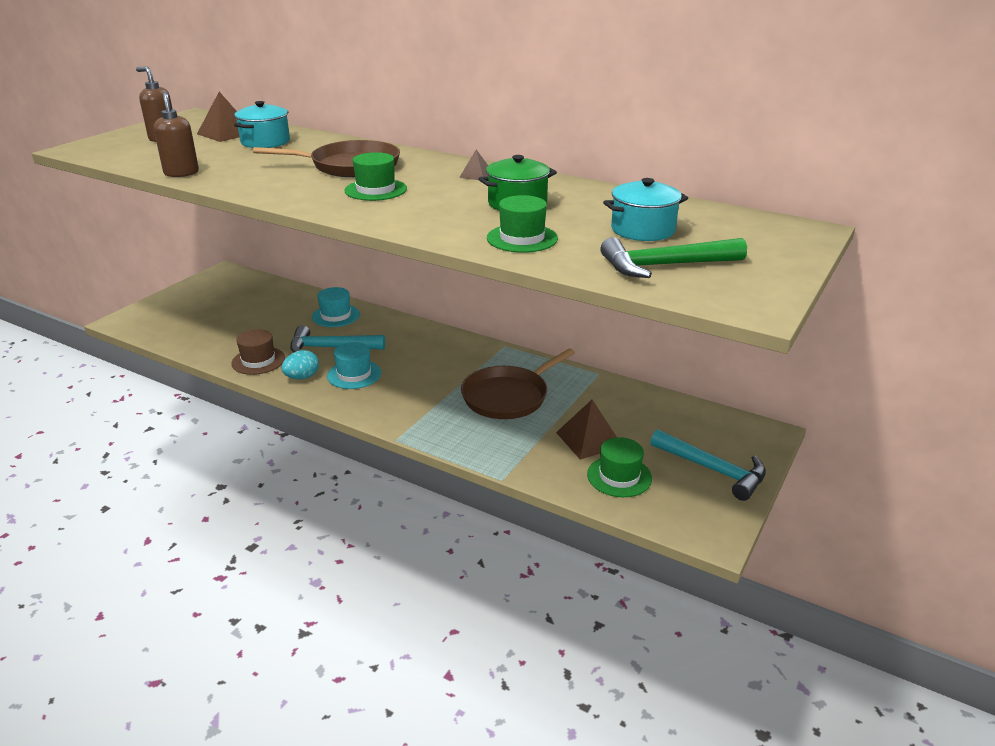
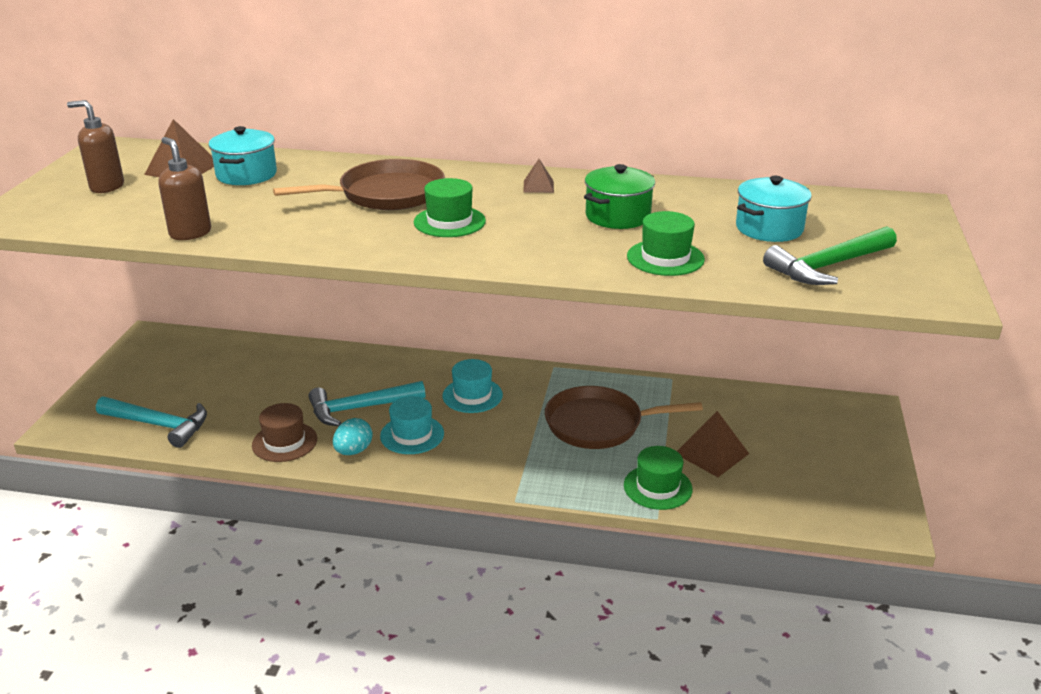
camera: 20 degrees left, 0 degrees up
(336, 316) = (336, 367): turquoise hat -> turquoise hat (472, 395)
(508, 396) = (598, 424): brown pan -> brown pan turned 60 degrees clockwise
(619, 476) = (767, 486): green hat -> green hat (657, 487)
(713, 470) = (847, 458): turquoise hammer -> turquoise hammer (159, 425)

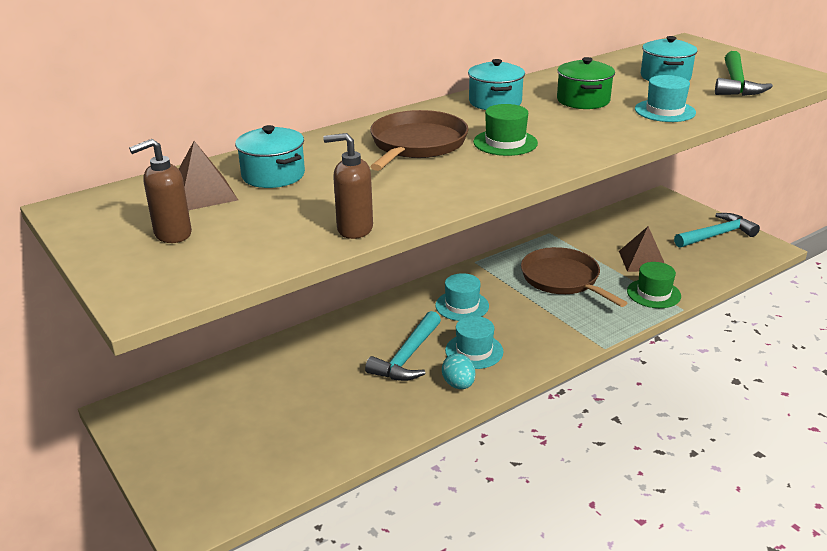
camera: 45 degrees left, 0 degrees up
(159, 425) = (278, 465): turquoise hammer -> turquoise hammer (717, 235)
(284, 442) = (401, 410): brown hat -> none
(538, 186) = (495, 102): brown pyramid -> turquoise pot
(598, 424) = (562, 279): brown pan -> brown pan turned 105 degrees clockwise
(665, 258) = (665, 111): green hat -> turquoise hat

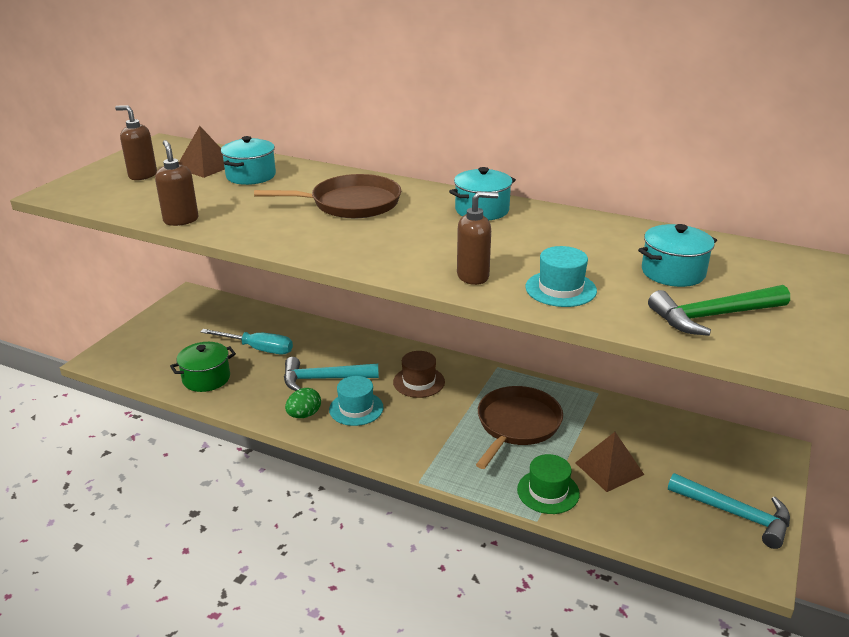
camera: 60 degrees right, 0 degrees up
(307, 385) = (258, 349): none -> turquoise screwdriver
(458, 384) = (304, 415): turquoise egg -> green egg
(462, 306) = (419, 382): turquoise hat -> brown hat
(505, 143) = (389, 233): green hat -> none
(583, 100) = (537, 245): green pot -> green pot (206, 378)
(620, 131) = (473, 276): none -> brown soap dispenser

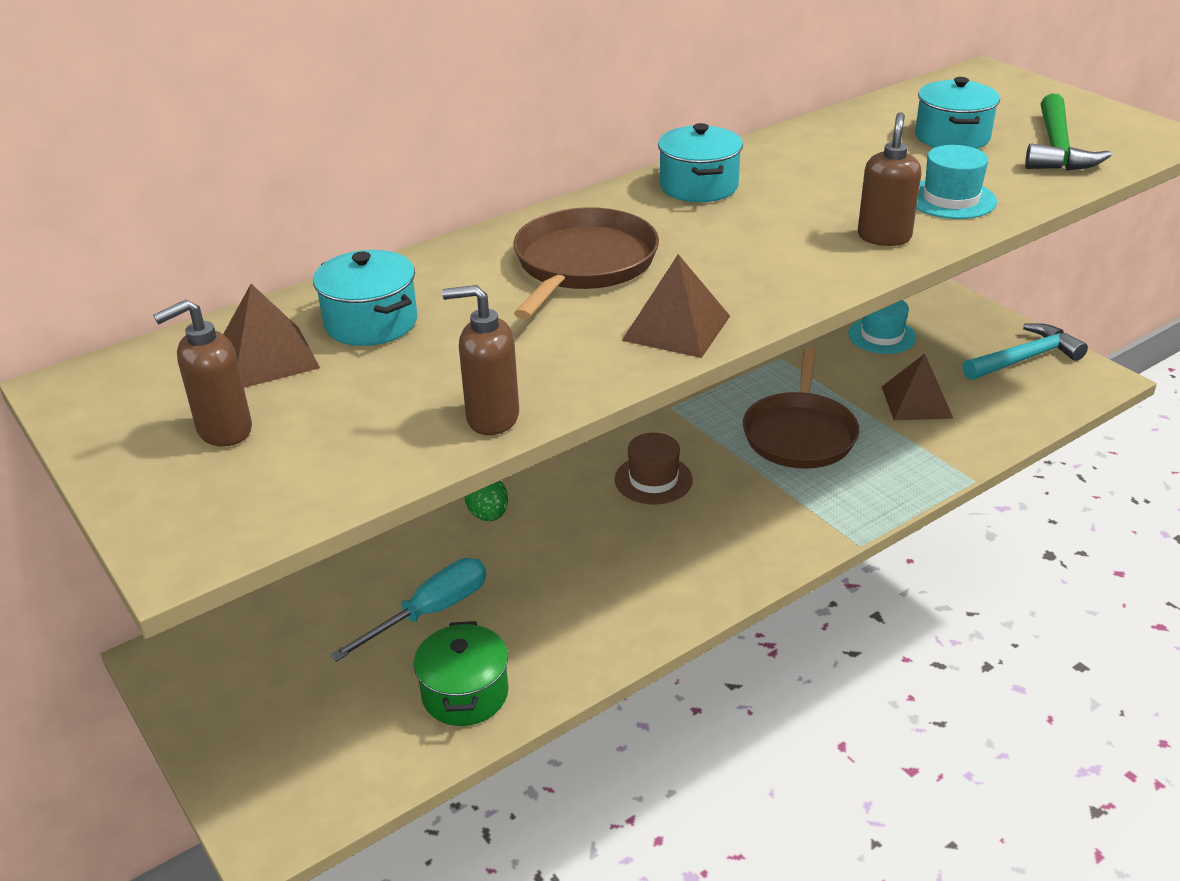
camera: 60 degrees left, 5 degrees up
(300, 241) = (676, 328): none -> brown pyramid
(304, 415) = (649, 607): green egg -> green egg (488, 515)
(323, 379) = (575, 564): turquoise hammer -> none
(356, 408) = (671, 553): turquoise hat -> turquoise hat (882, 336)
(517, 424) = (799, 434): brown pan -> brown pan turned 135 degrees counterclockwise
(548, 491) = (932, 456): green hat -> none

